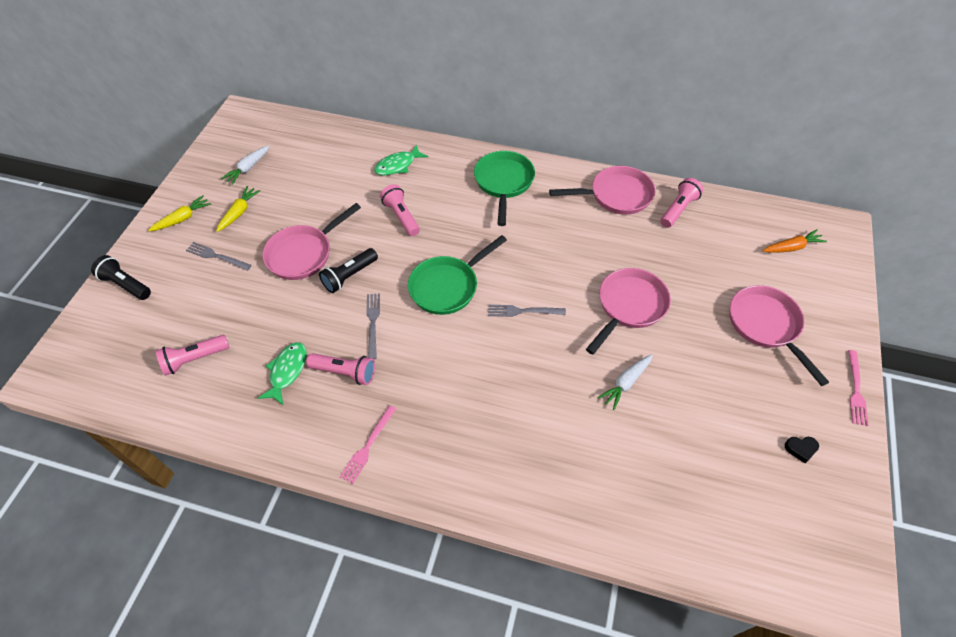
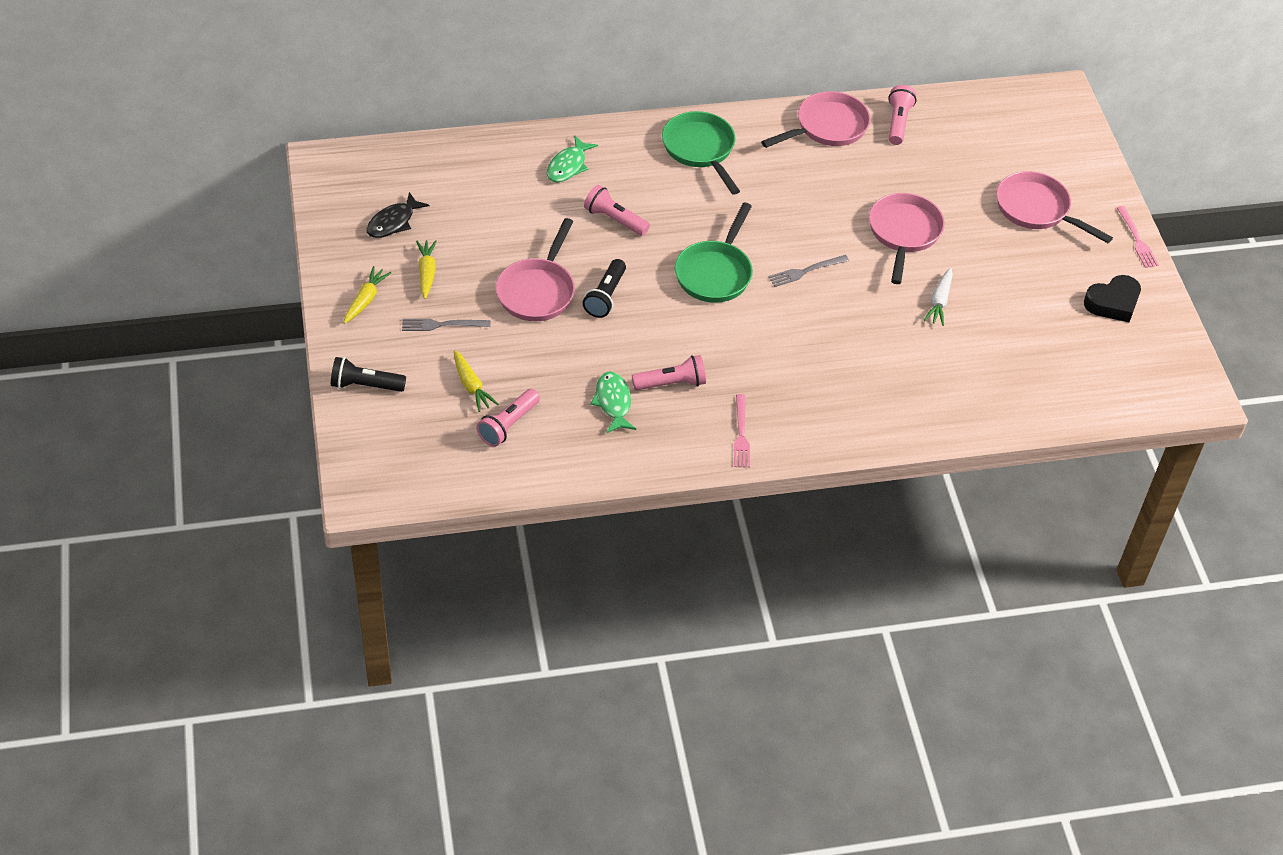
camera: 30 degrees left, 5 degrees down
(196, 314) = (471, 386): none -> yellow carrot
(248, 168) = (393, 222): white carrot -> black fish
(373, 323) = (665, 331): grey fork -> none
(792, 247) = (1025, 128): orange carrot -> none
(800, 449) = (1113, 303): black heart -> black heart, size x1.98

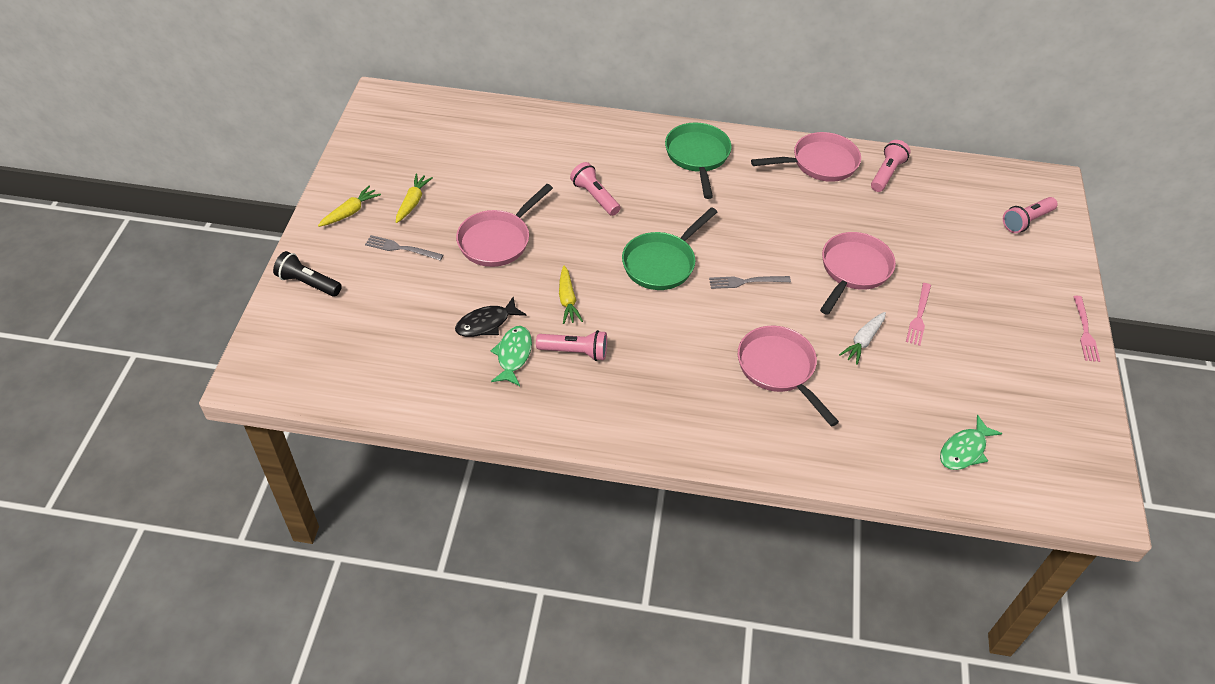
camera: 20 degrees right, 0 degrees up
(393, 222) = (408, 155): black fish -> black fish (486, 323)
(471, 386) = (397, 307): yellow carrot -> yellow carrot (567, 300)
(508, 425) = (409, 351): pink flashlight -> pink flashlight (1026, 221)
(568, 166) = (577, 144): green fish -> green fish (964, 450)
(606, 296) = (554, 259): black flashlight -> none
(741, 434) = (617, 417): pink fork -> pink fork (919, 316)
(1037, 210) = (992, 279): pink pan -> pink pan (779, 369)
(1113, 303) = (1040, 386): black heart -> none

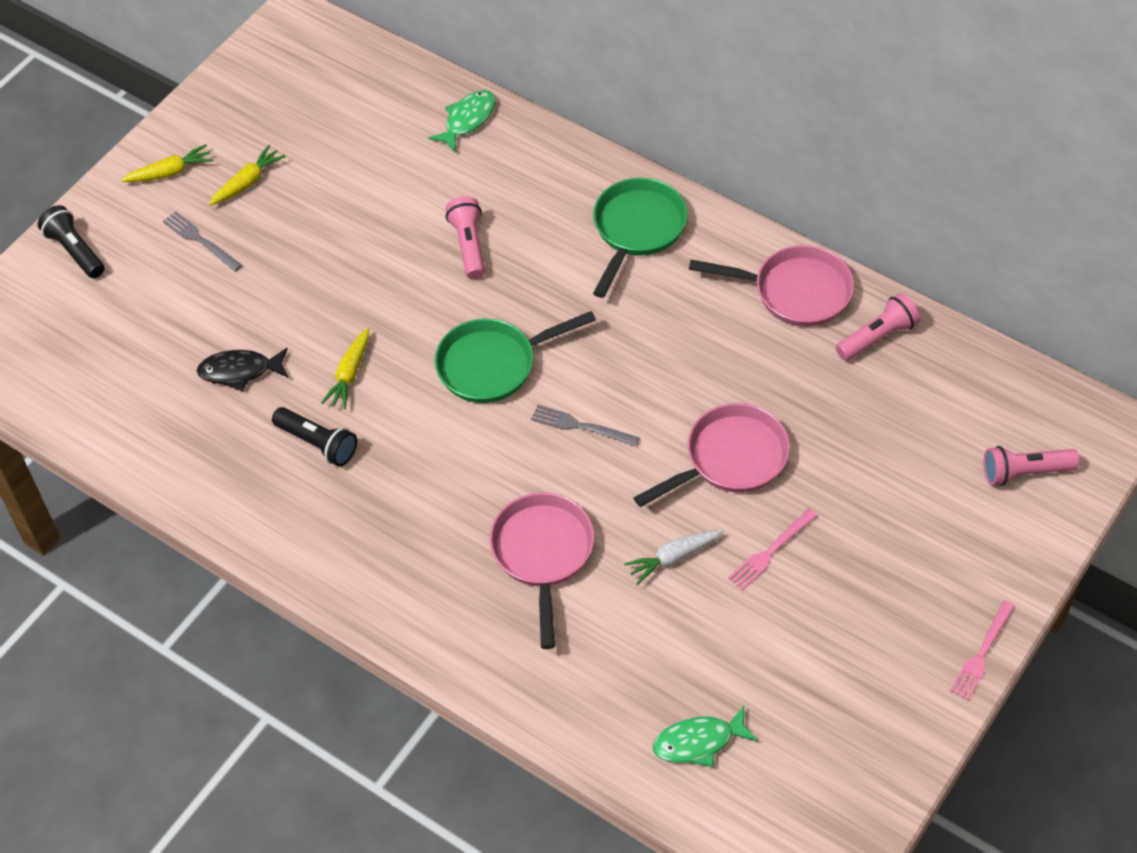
camera: 30 degrees right, 5 degrees up
(497, 240) = (316, 267): pink pan -> none
(513, 355) = (246, 422): green fish -> green fish (467, 120)
(575, 352) = (318, 443): pink flashlight -> black flashlight

